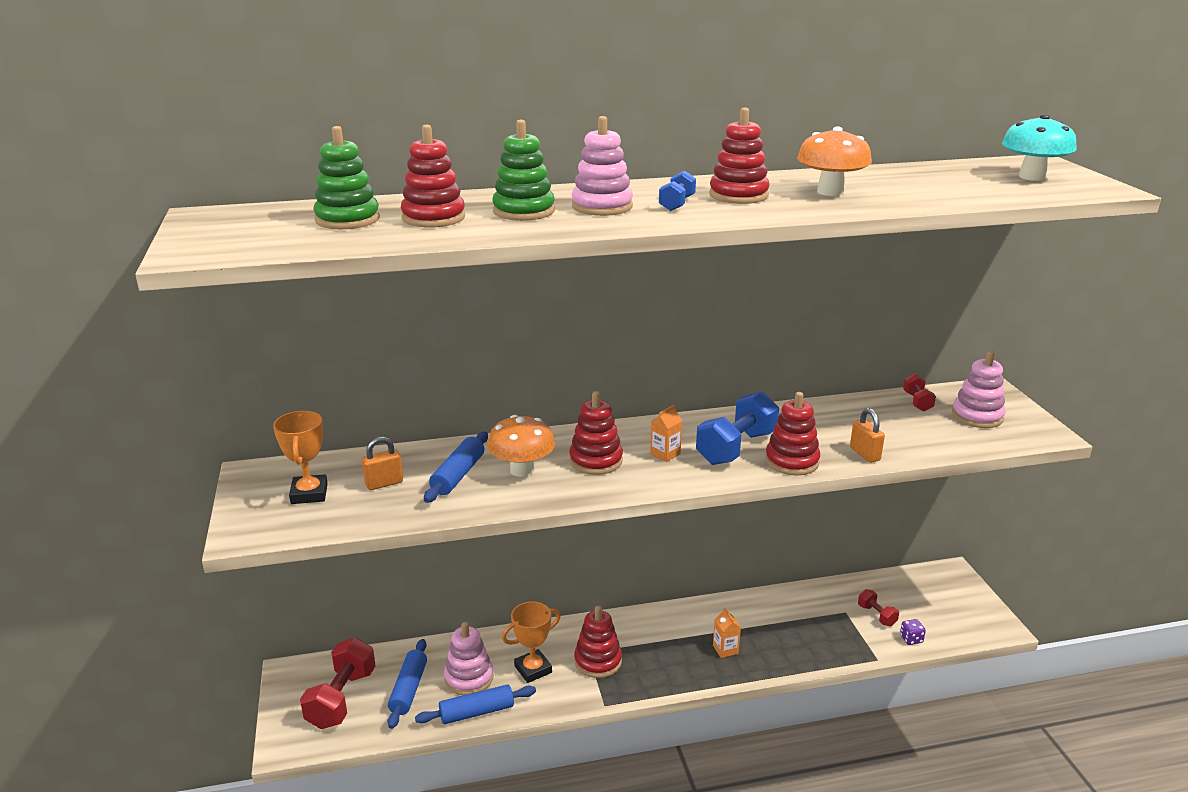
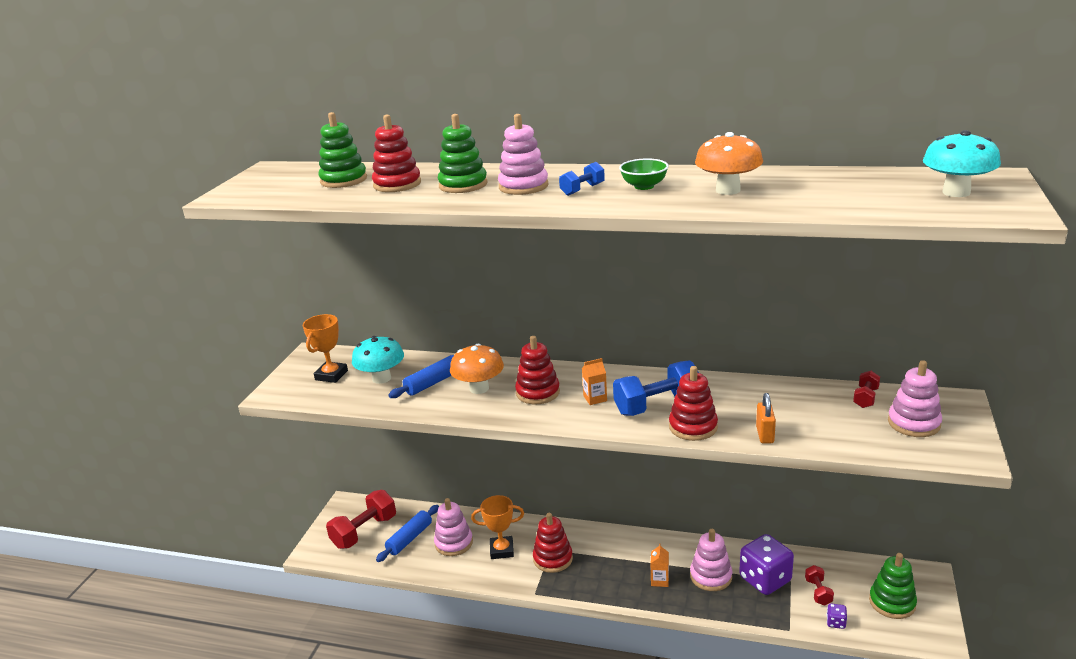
camera: 30 degrees right, 0 degrees up
(384, 483) = (381, 378): orange padlock -> turquoise mushroom
(477, 712) = (442, 569): blue rolling pin -> none
(738, 195) = (644, 186): red stacking toy -> green bowl
(771, 630) = (711, 576): none -> pink stacking toy
(822, 618) = (765, 579): none -> purple dice
(942, 606) = (892, 602): none -> green stacking toy

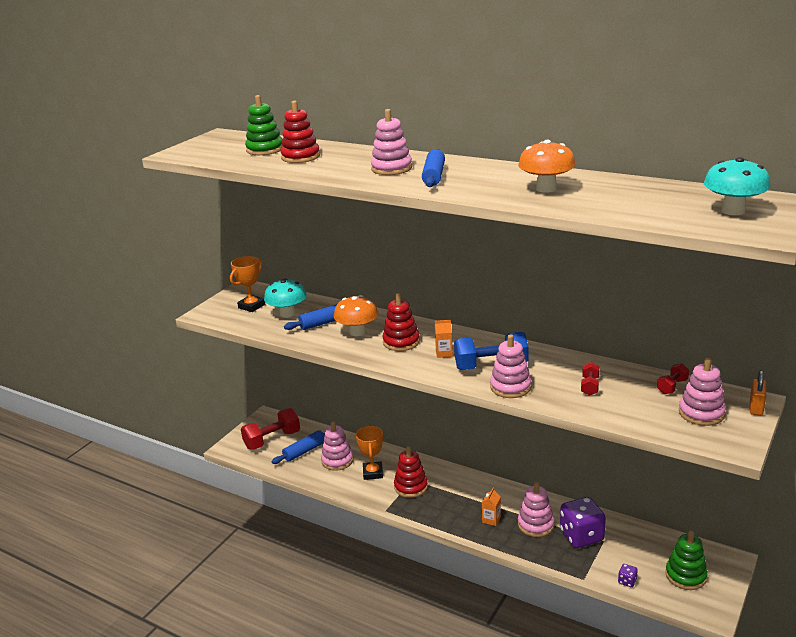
camera: 15 degrees right, 0 degrees up
(463, 185) = (348, 162): green stacking toy -> none
(502, 550) = (373, 473): orange trophy -> orange trophy turned 75 degrees clockwise
(582, 190) = (433, 176): blue dumbbell -> blue rolling pin
(644, 186) = (483, 178): green bowl -> none
(693, 427) = (510, 387): red stacking toy -> pink stacking toy
(764, 435) = (566, 402): orange padlock -> orange padlock (756, 408)
(818, 592) = (623, 554): red dumbbell -> red dumbbell (590, 386)

